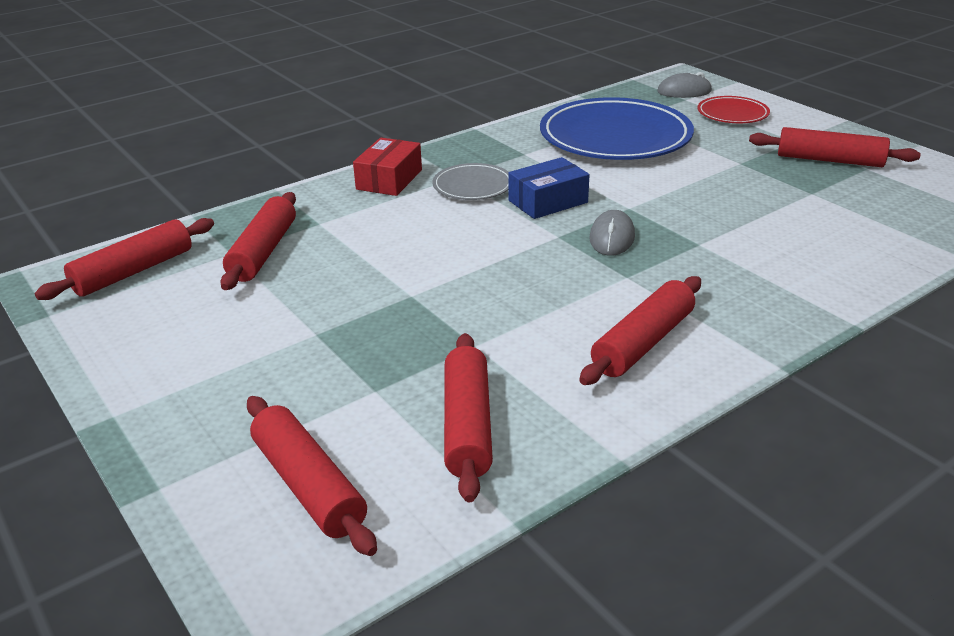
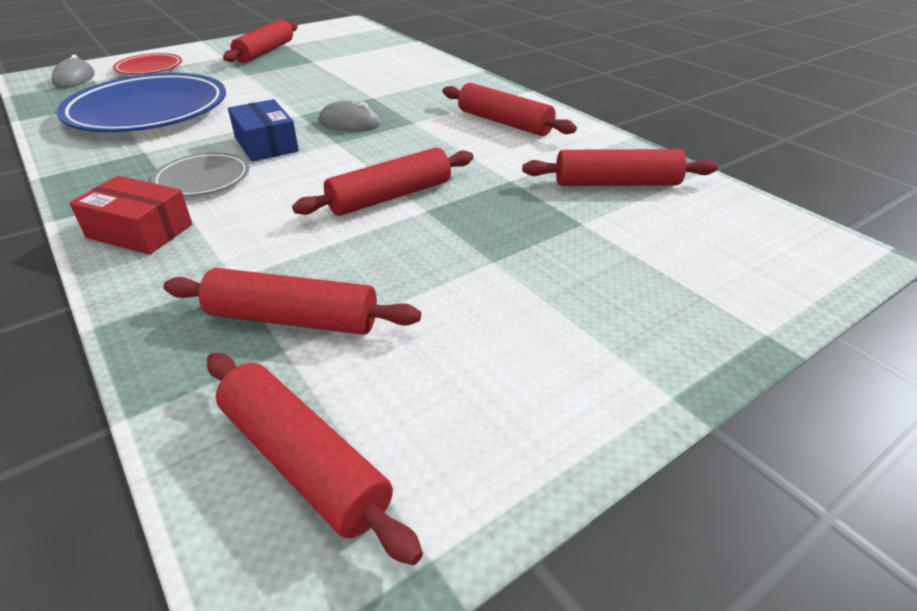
camera: 90 degrees left, 5 degrees up
(308, 485) = (716, 248): red rolling pin -> red rolling pin (390, 197)

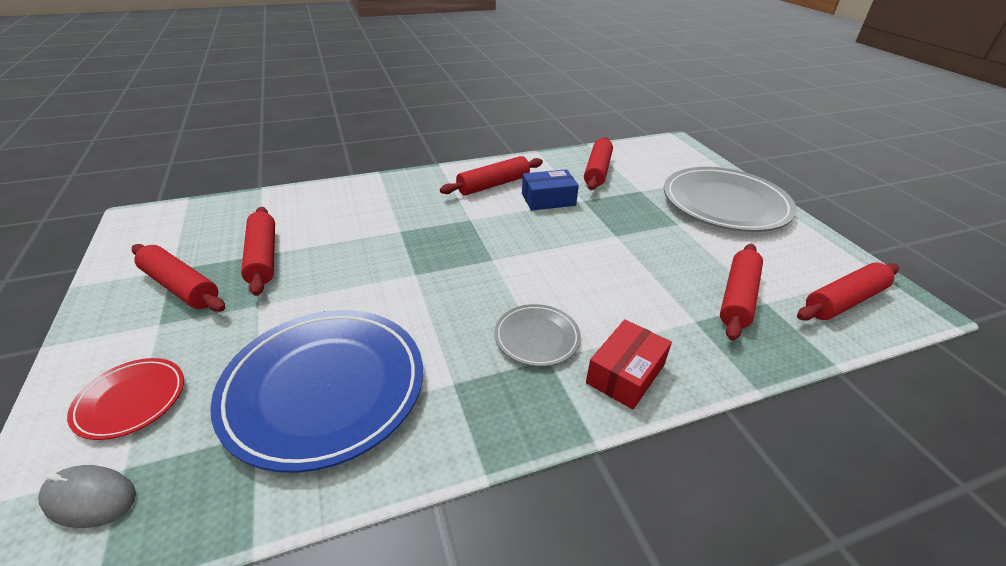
camera: 75 degrees left, 0 degrees up
(266, 144) = (477, 297): blue box -> blue box (548, 199)
(349, 123) = (454, 249): grey mouse -> none
(390, 197) = (595, 246): red rolling pin -> red rolling pin (263, 257)
(607, 316) = (725, 204): none -> grey plate

